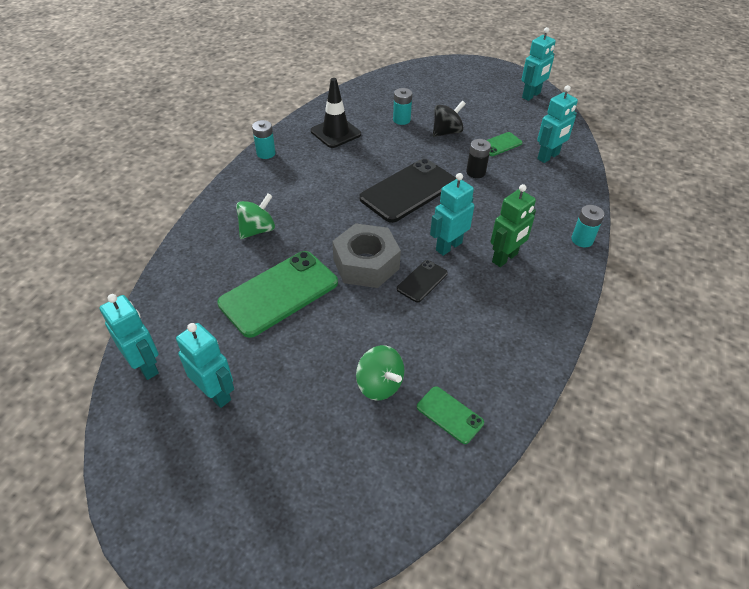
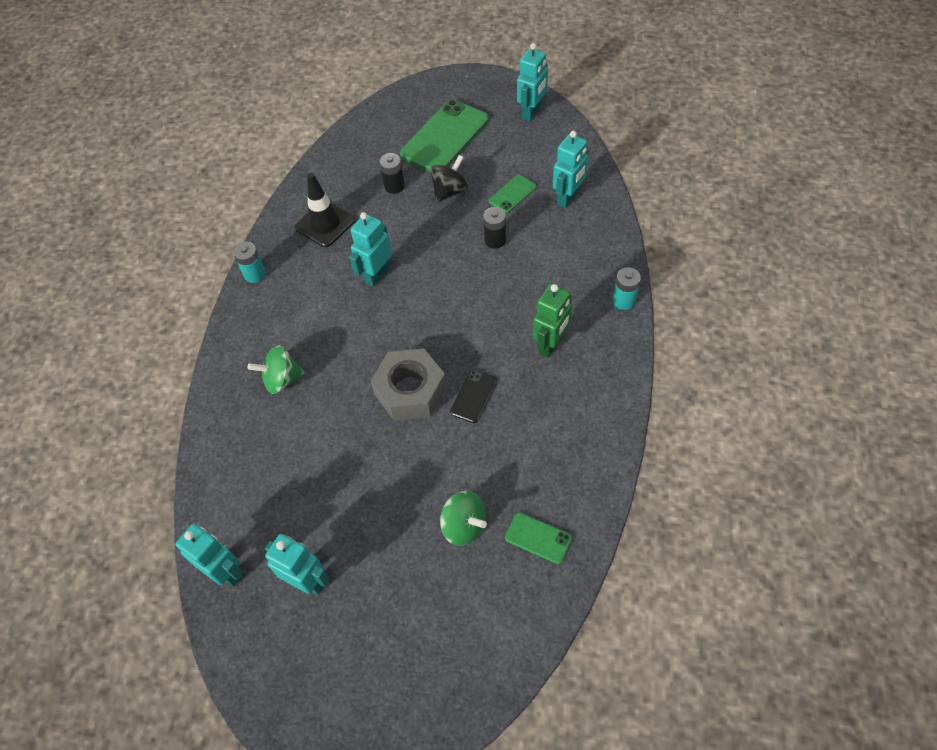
camera: 10 degrees left, 10 degrees up
(257, 230) = (281, 379): green spinning top -> green spinning top turned 135 degrees counterclockwise
(279, 293) = (331, 451): green phone -> green phone (444, 137)
(401, 120) = (394, 186): turquoise battery -> black battery
(408, 190) = (429, 284): black phone -> none
(448, 246) = (489, 346): turquoise robot -> turquoise robot (377, 275)

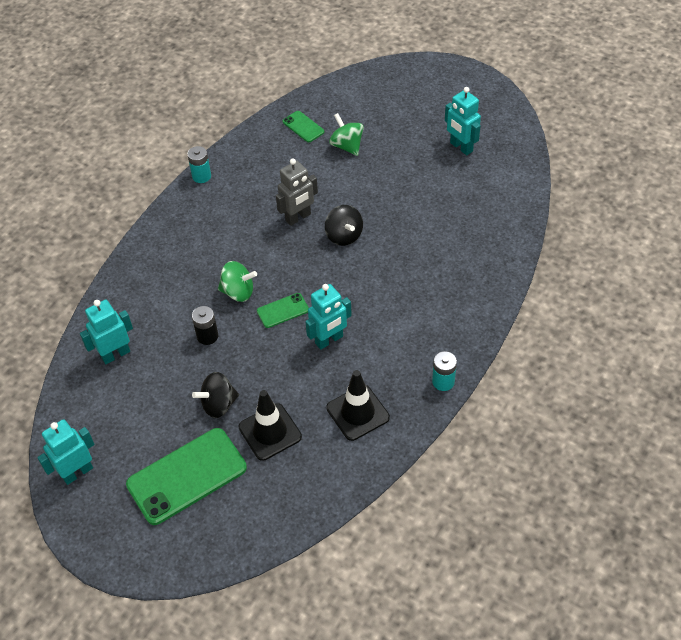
camera: 160 degrees left, 5 degrees down
(226, 572) = (515, 167): turquoise robot -> none
(281, 379) = (443, 277): green spinning top -> green spinning top (238, 292)
(394, 186) = (270, 432): black battery -> black traffic cone
(410, 391) = (344, 236): grey nut -> black spinning top
(473, 396) = (298, 217): black phone -> grey robot
(512, 194) = (162, 378): green phone -> green phone (283, 310)
(551, 345) = (219, 234): green robot -> none
(624, 300) = (140, 247): turquoise battery -> turquoise battery (201, 176)

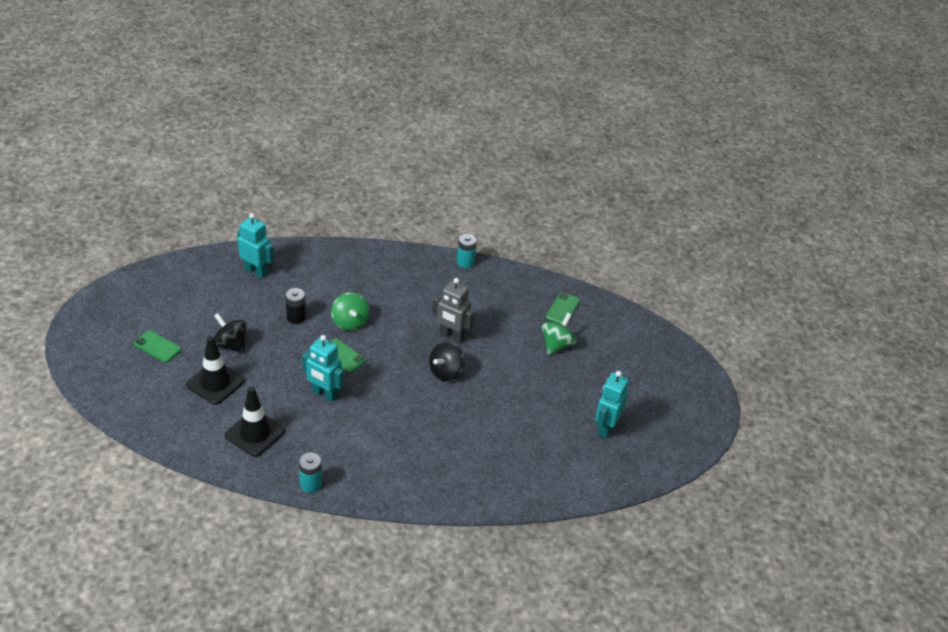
camera: 60 degrees right, 10 degrees down
(77, 472) = (141, 286): turquoise robot -> none
(187, 476) = (157, 346): green phone -> green phone, size x0.48

